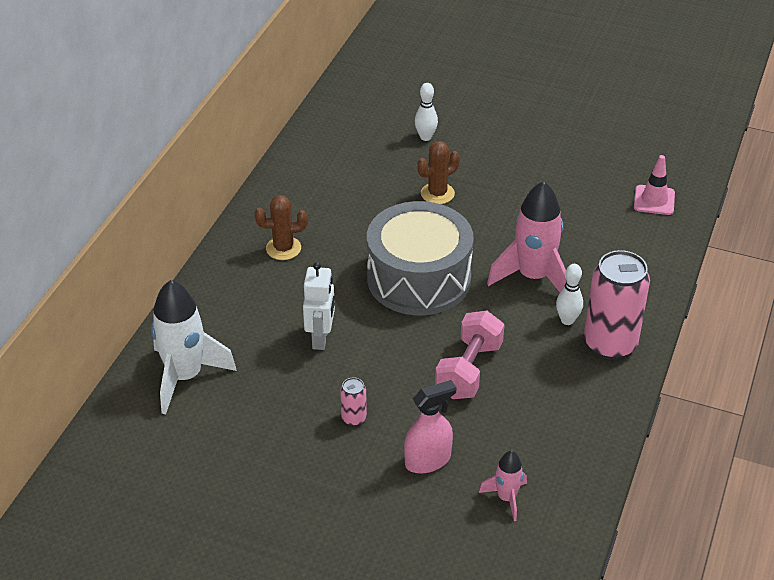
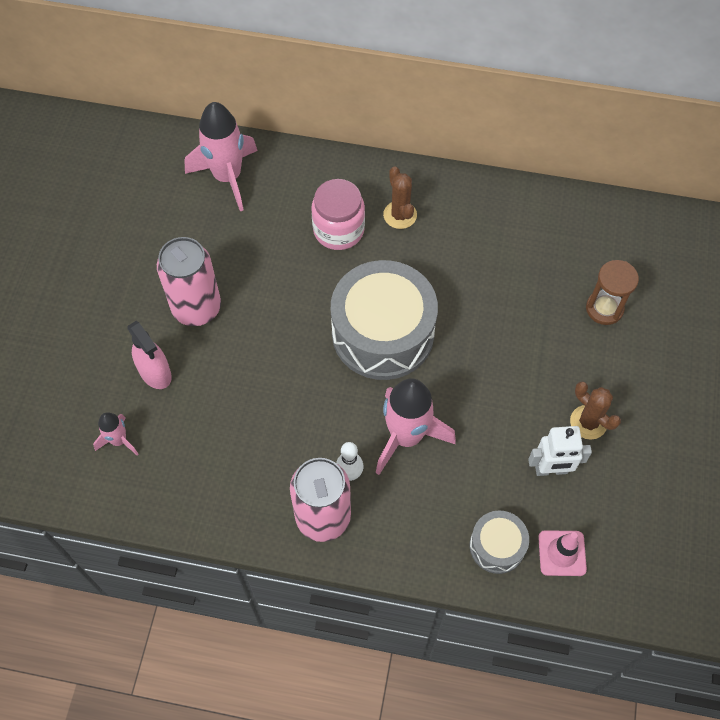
camera: 80 degrees right, 20 degrees up
(185, 376) = (227, 177): white rocket -> pink rocket
(287, 295) = (338, 230): none -> pink jar
(321, 338) = (288, 266): white robot -> white robot (551, 470)
(354, 418) = (196, 308): pink can -> pink can, size x2.27
(425, 137) = (604, 308): white bowling pin -> brown hourglass
(437, 193) = (514, 332): brown cactus -> brown cactus (588, 422)
(469, 370) = (267, 392): pink dumbbell -> none
(645, 236) = (497, 546): none -> grey drum

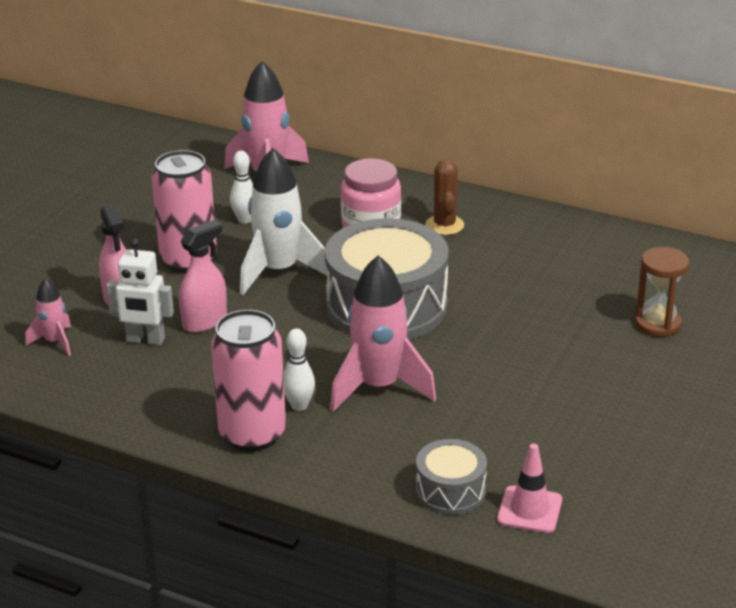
camera: 15 degrees right, 30 degrees down
(227, 242) = (245, 220): none -> white bowling pin
(237, 385) = (205, 321): none -> pink spray bottle
(279, 306) = (279, 271): none -> white rocket
(551, 470) = (543, 440): white robot -> white robot (145, 340)
(588, 422) = (604, 409): brown cactus -> none

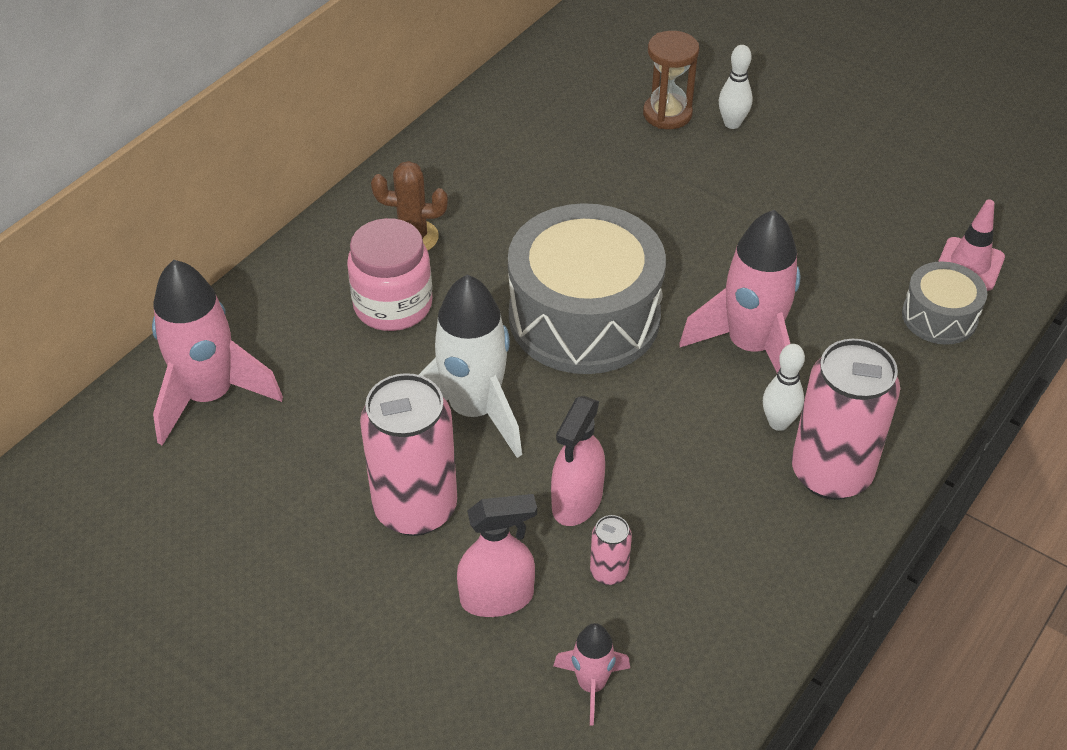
camera: 80 degrees left, 15 degrees up
(145, 340) = (609, 572): white robot -> pink can
(205, 321) = (577, 501): pink spray bottle -> pink spray bottle turned 120 degrees counterclockwise
(245, 220) = (324, 434): white bowling pin -> white bowling pin (732, 123)

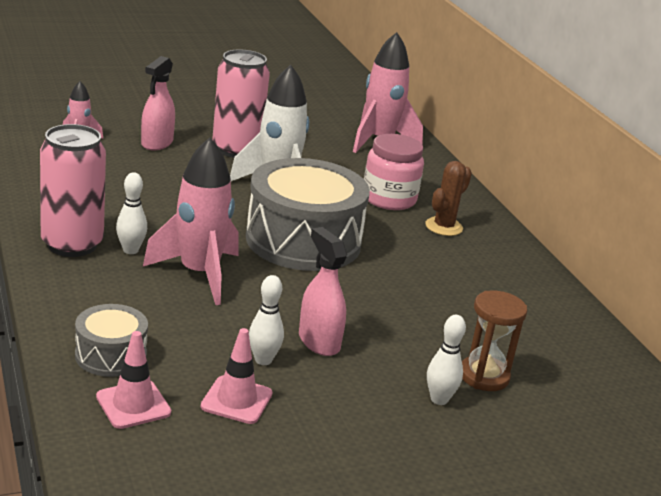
camera: 120 degrees right, 20 degrees down
(577, 501) = (177, 180): pink spray bottle -> pink spray bottle (319, 342)
(609, 572) = (125, 167): pink can -> none
(817, 232) = (263, 360): none -> white bowling pin
(885, 217) = (236, 400): none -> pink traffic cone

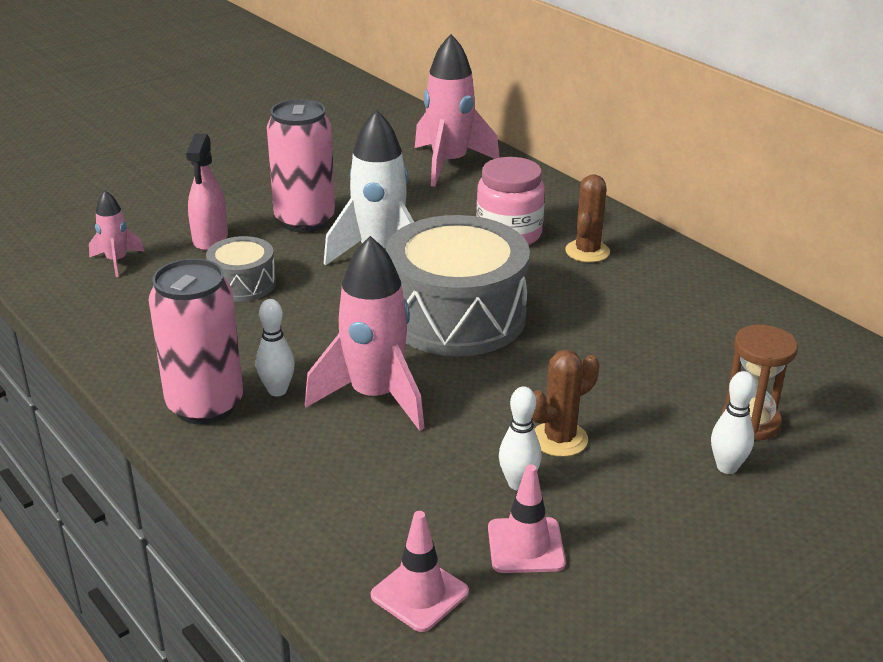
camera: 15 degrees left, 5 degrees up
(110, 355) = (350, 538): grey drum -> grey drum (243, 284)
(319, 342) = (559, 439): pink spray bottle -> brown cactus

